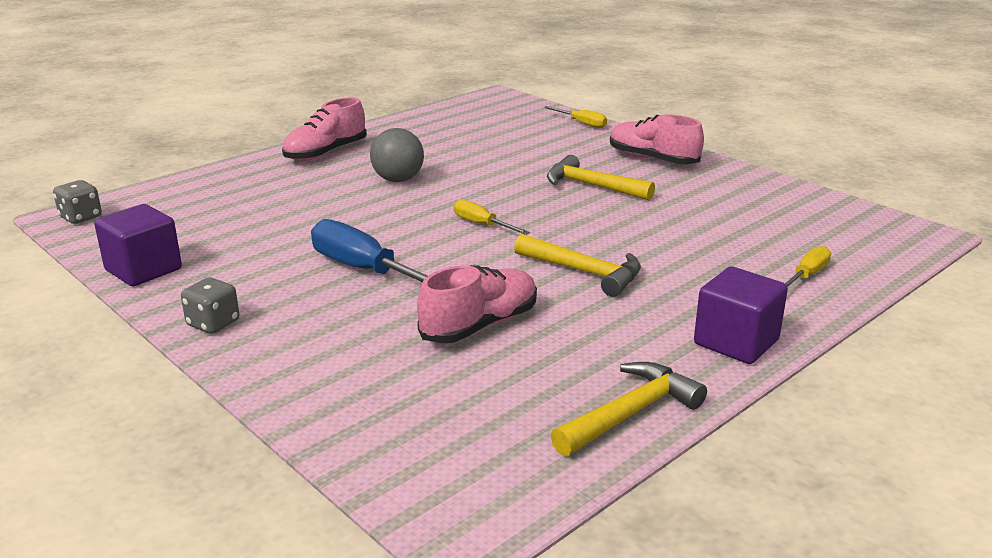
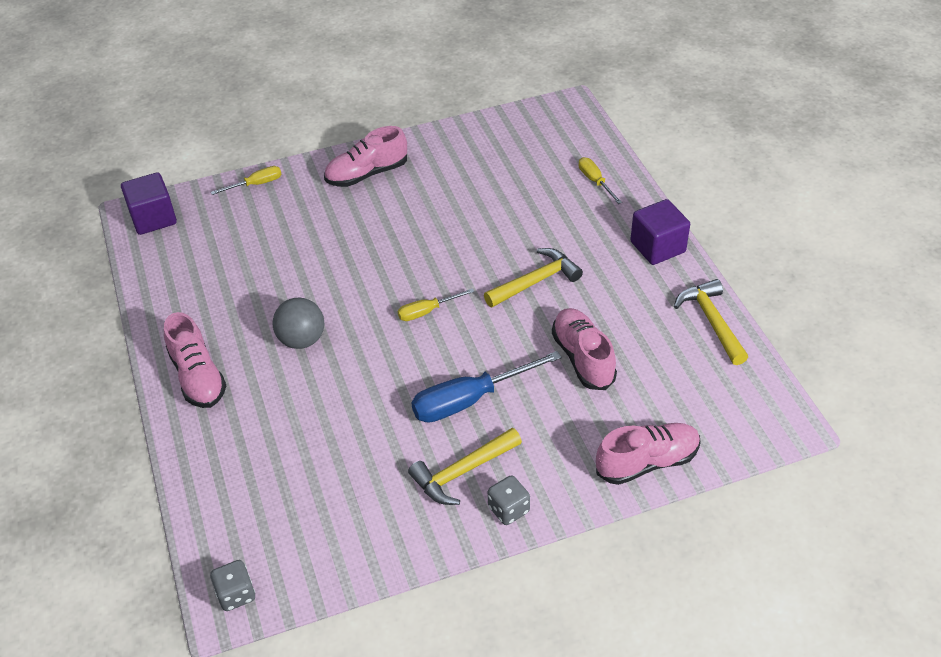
camera: 65 degrees left, 20 degrees up
(143, 270) = (387, 549): purple cube -> purple cube (153, 218)
(324, 405) = (647, 462): none -> pink shoe
(591, 186) = (394, 226): yellow hammer -> yellow hammer (462, 472)

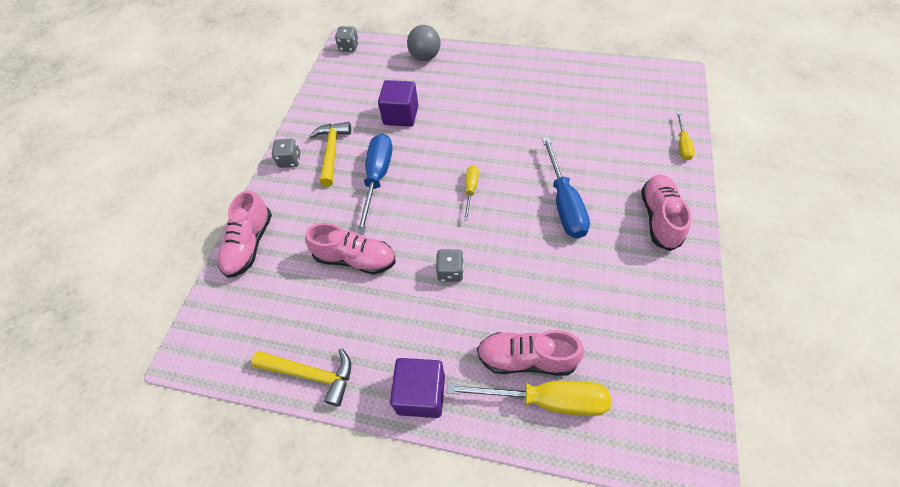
camera: 125 degrees right, 10 degrees up
(153, 218) = (669, 82): purple cube -> purple cube (401, 115)
(198, 377) = (499, 67): pink shoe -> pink shoe (526, 358)
(302, 340) = (494, 118): grey ball -> grey ball (425, 57)
(394, 237) = (564, 203): none -> blue screwdriver
(536, 281) = (450, 272): yellow hammer -> grey dice
(595, 181) = (546, 400): yellow screwdriver -> yellow screwdriver, size x1.86

